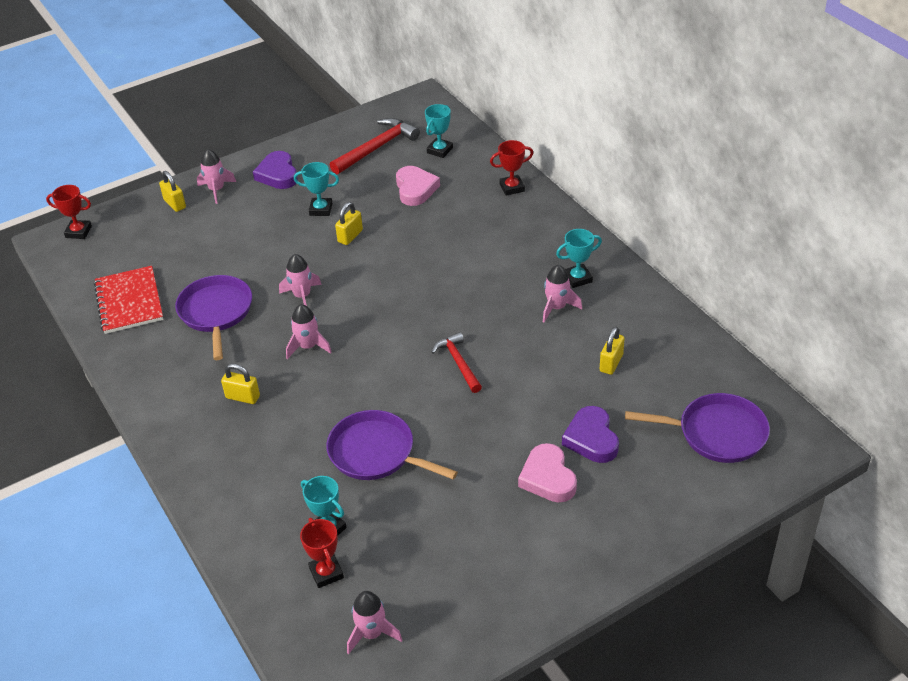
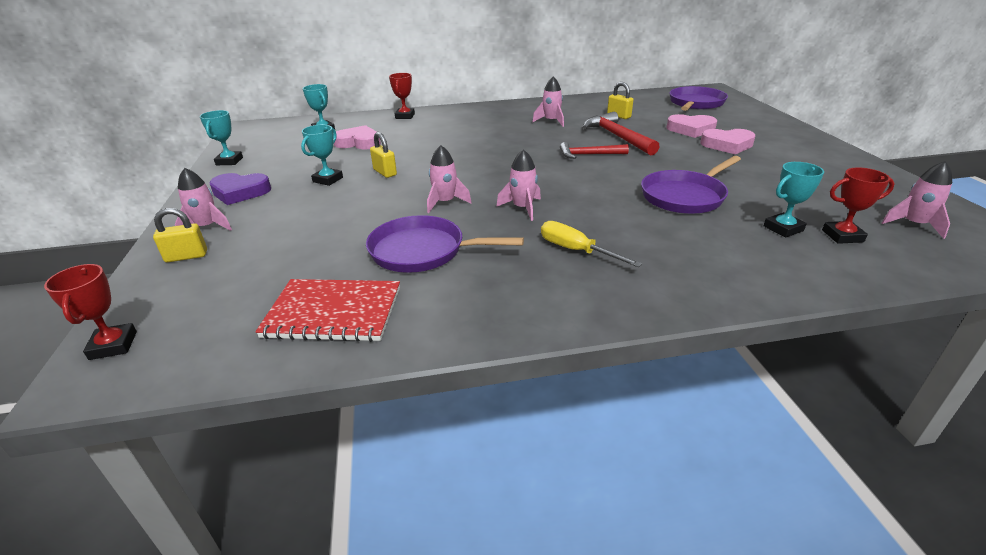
camera: 70 degrees left, 10 degrees down
(78, 232) = (113, 345): red trophy -> red trophy turned 45 degrees counterclockwise
(242, 397) = (576, 250): yellow padlock -> yellow screwdriver
(377, 148) = (279, 148): red hammer -> red hammer (617, 137)
(577, 278) = (526, 113): turquoise trophy -> turquoise trophy (229, 161)
(591, 439) = (691, 129): purple heart -> pink heart

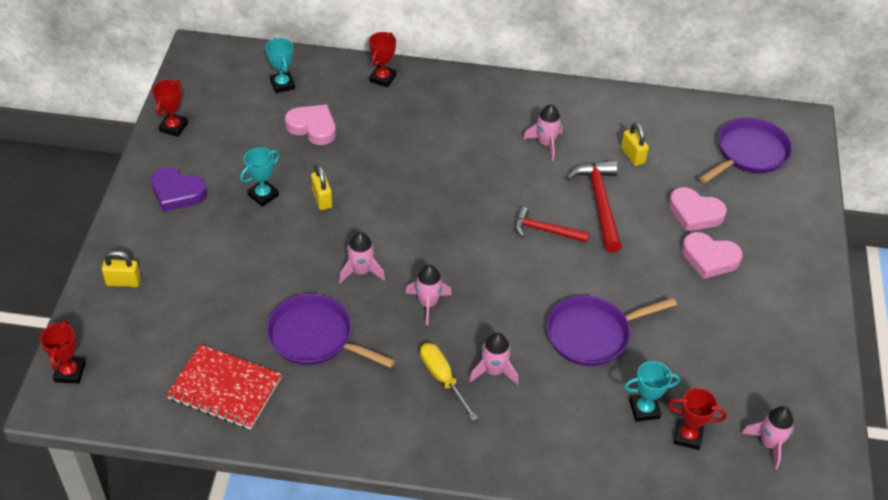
camera: 15 degrees right, 15 degrees up
(207, 227) = (143, 243): pink rocket -> pink rocket (494, 371)
(229, 161) = (173, 127): turquoise trophy -> red trophy

